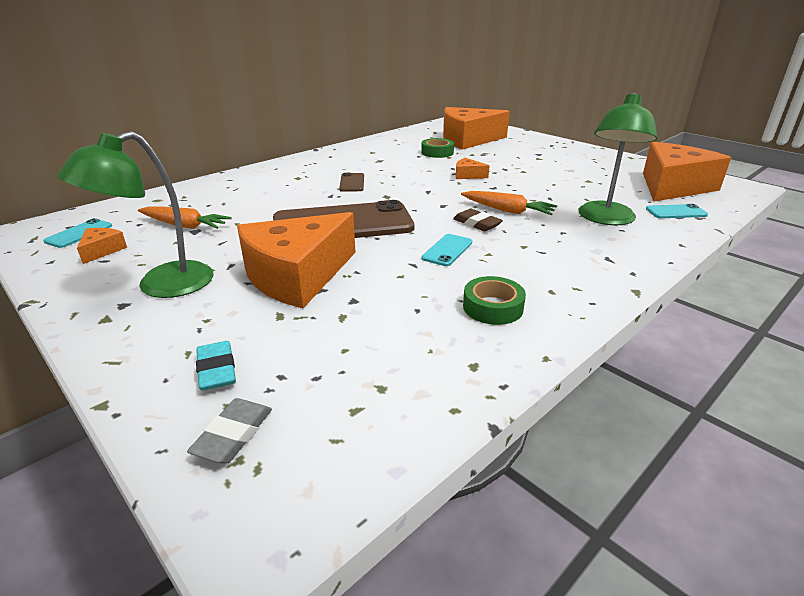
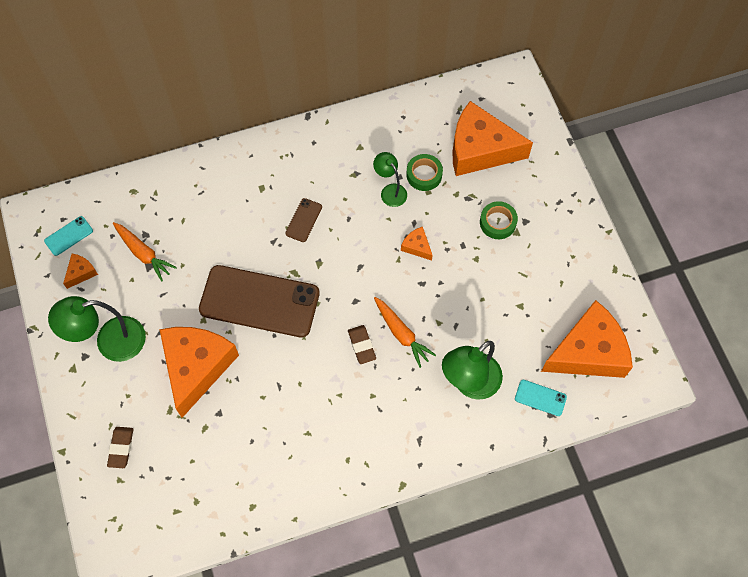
camera: 25 degrees right, 35 degrees up
(216, 370) = (121, 448): turquoise eraser -> brown eraser
(233, 434) = (116, 502): grey eraser -> none
(297, 276) = (196, 367): orange cheese -> orange cheese turned 120 degrees clockwise
(417, 161) = (390, 191): none -> green lamp
(447, 250) = (313, 377): turquoise phone -> none
(492, 307) = (298, 459): green tape -> green tape (497, 222)

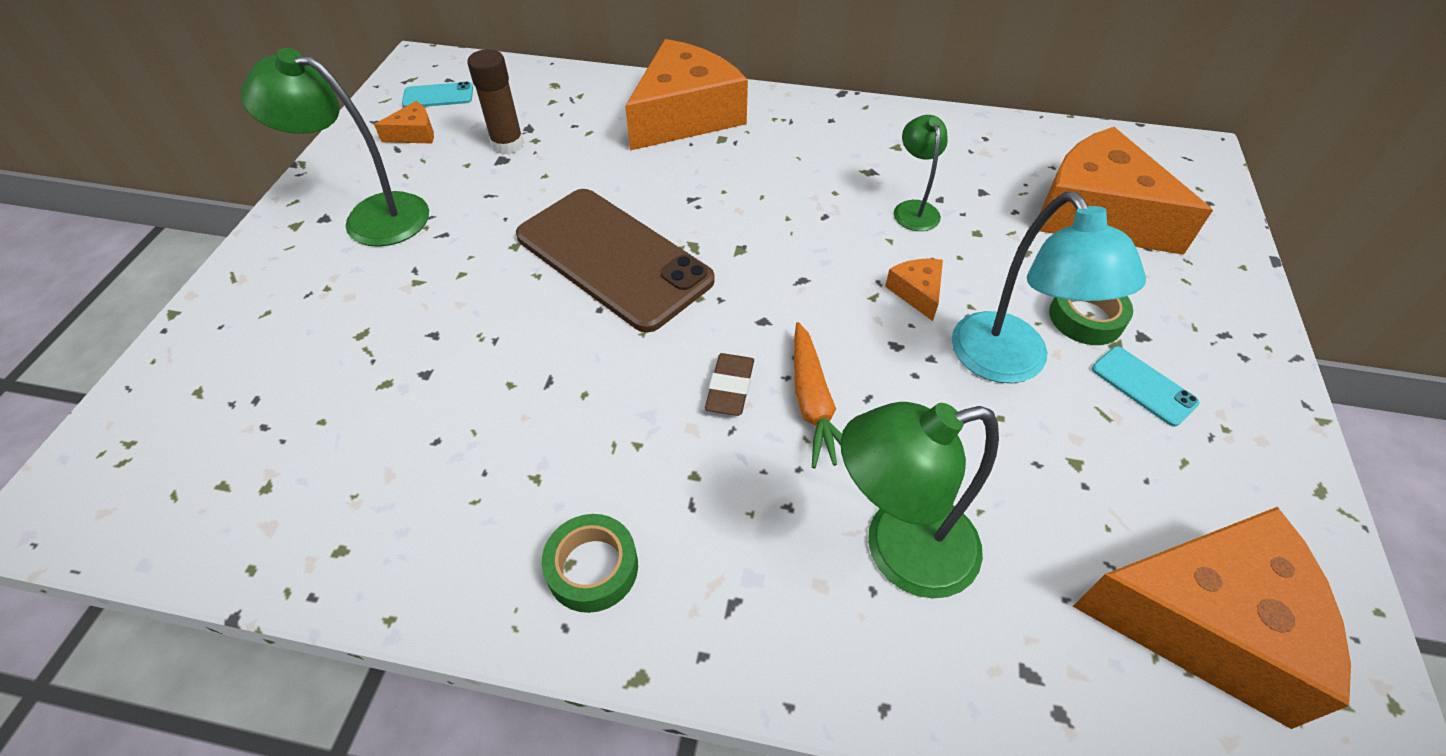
camera: 30 degrees right, 15 degrees down
(121, 448) = (247, 349): brown eraser -> none
(143, 253) = (508, 145): orange carrot -> brown glue stick
(196, 367) = (452, 297): orange cheese -> orange cheese (685, 115)
(303, 220) = (754, 193): brown phone -> none
(424, 175) = (982, 210): green tape -> green tape (592, 568)
(475, 267) = (1010, 363): none -> turquoise lamp
(540, 398) = (1050, 662): turquoise phone -> turquoise phone (1143, 386)

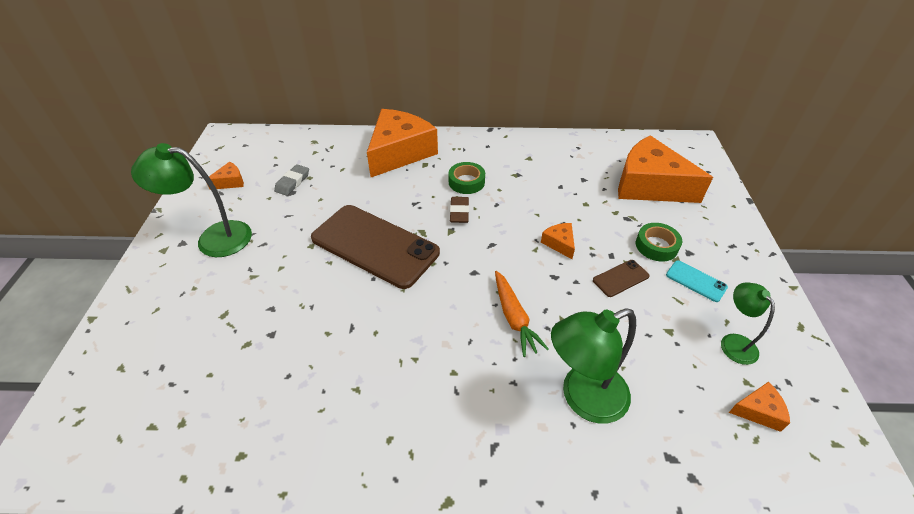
camera: 10 degrees left, 5 degrees down
(438, 96) = (240, 156): turquoise phone -> none
(508, 145) = (292, 182): brown glue stick -> grey eraser
(592, 568) = (404, 439): green tape -> green tape (466, 182)
(730, 388) = (463, 316): brown eraser -> brown eraser (459, 212)
(913, 209) = (546, 194): green lamp -> green lamp (734, 342)
(1010, 363) = (620, 278): turquoise lamp -> brown phone
(1206, 622) = (758, 411): orange cheese -> orange cheese, size x0.41

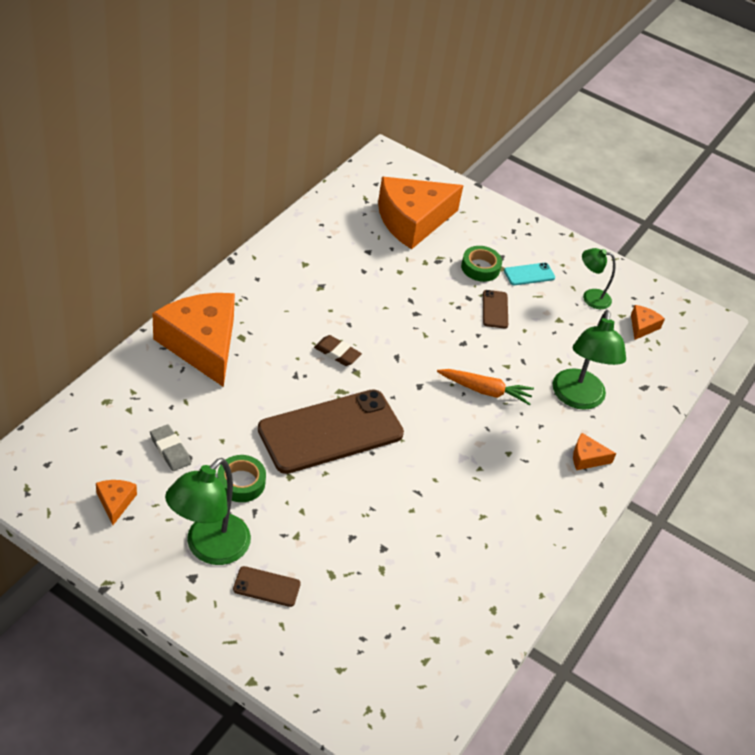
camera: 65 degrees left, 0 degrees up
(191, 283) = (266, 587): none -> brown phone
(466, 182) = (299, 324): green tape -> green tape (241, 482)
(559, 243) = (431, 317): orange cheese -> orange cheese (587, 458)

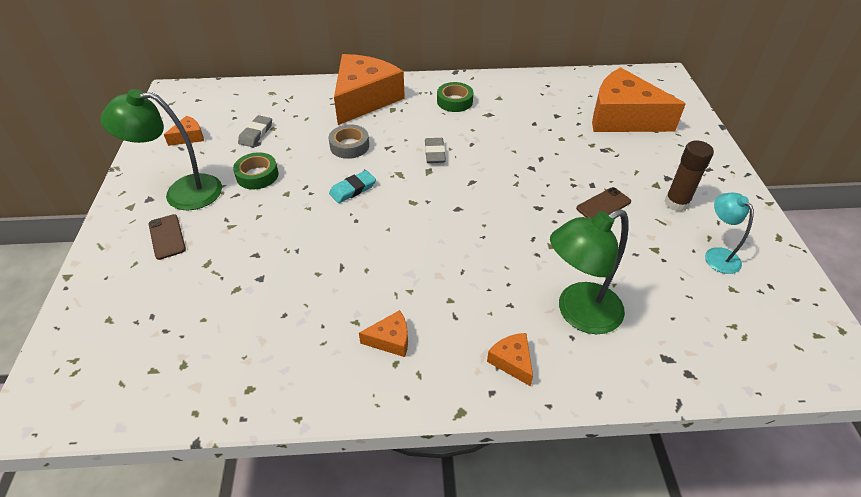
camera: 60 degrees right, 0 degrees up
(266, 398) = (349, 146): none -> grey tape
(330, 431) = (353, 189): brown phone -> turquoise eraser
(337, 353) = (434, 153): brown eraser -> grey eraser
(480, 268) = (635, 173): green tape -> green tape (454, 101)
(485, 390) = (503, 247): orange carrot -> none
(529, 274) = (676, 203): turquoise phone -> brown glue stick
(590, 297) = (717, 255): green lamp -> turquoise lamp
(642, 326) = (744, 312): orange cheese -> orange cheese (390, 340)

